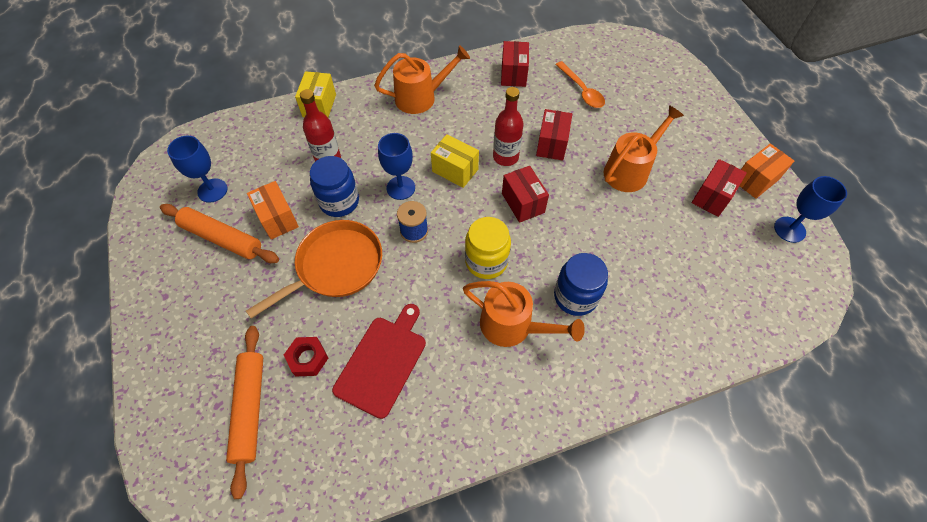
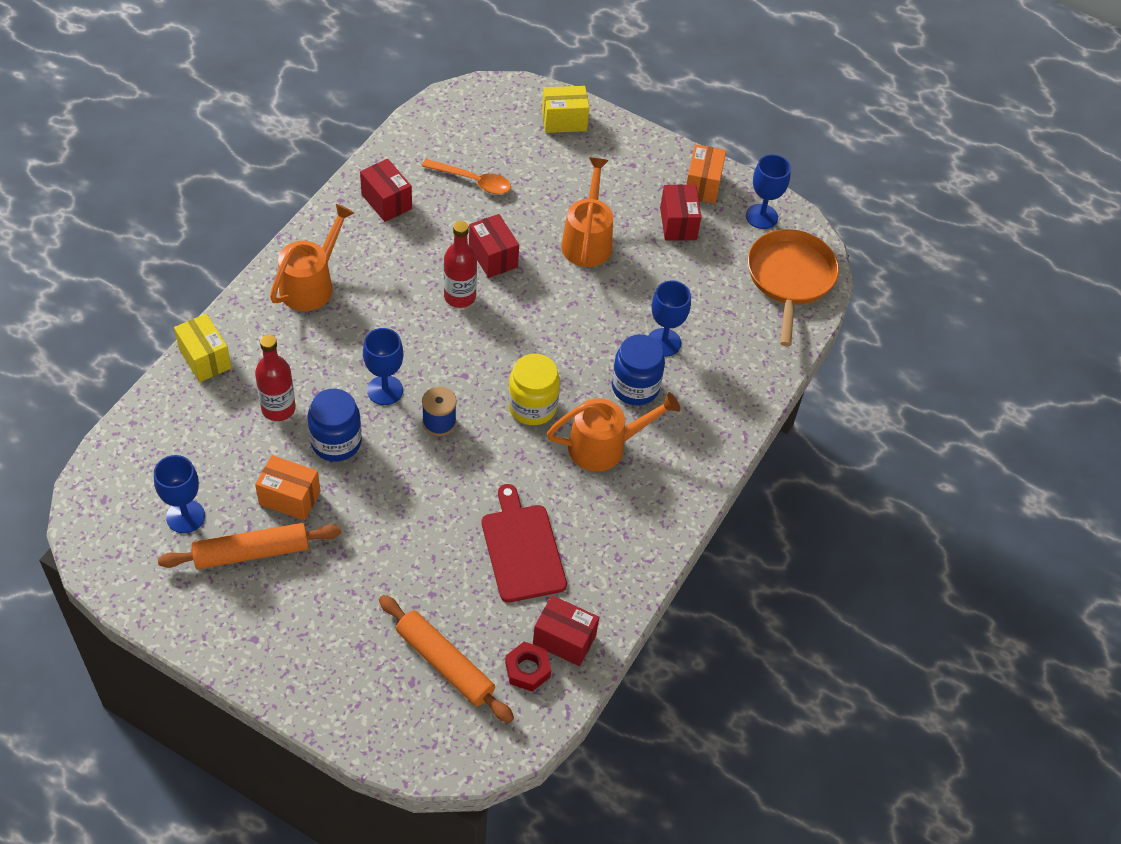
camera: 45 degrees left, 5 degrees down
(308, 358) = (453, 592): red nut -> red nut (527, 669)
(335, 266) = (396, 502): orange pan -> orange pan (790, 278)
(455, 170) = (422, 340): yellow box -> yellow box (564, 121)
(523, 203) = (517, 332): red box -> red box (564, 640)
(627, 277) = (663, 342): none -> blue goblet

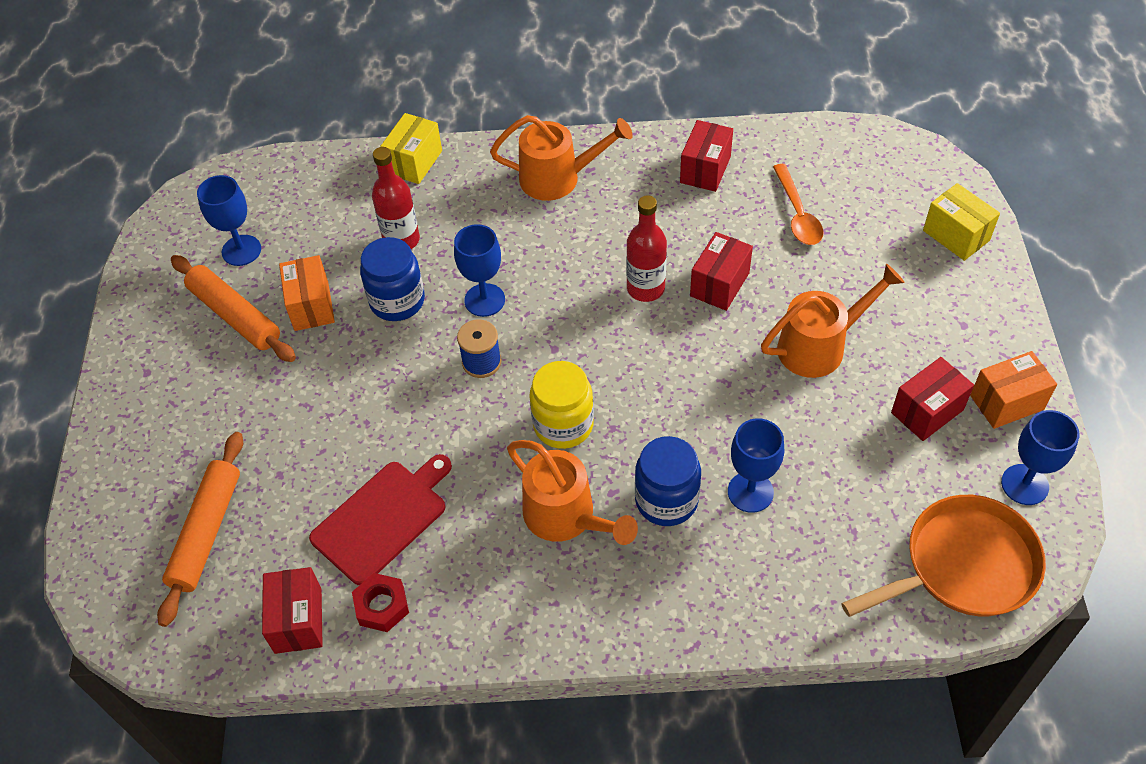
camera: 65 degrees right, 0 degrees up
(527, 669) = (242, 607): red nut -> red nut (382, 606)

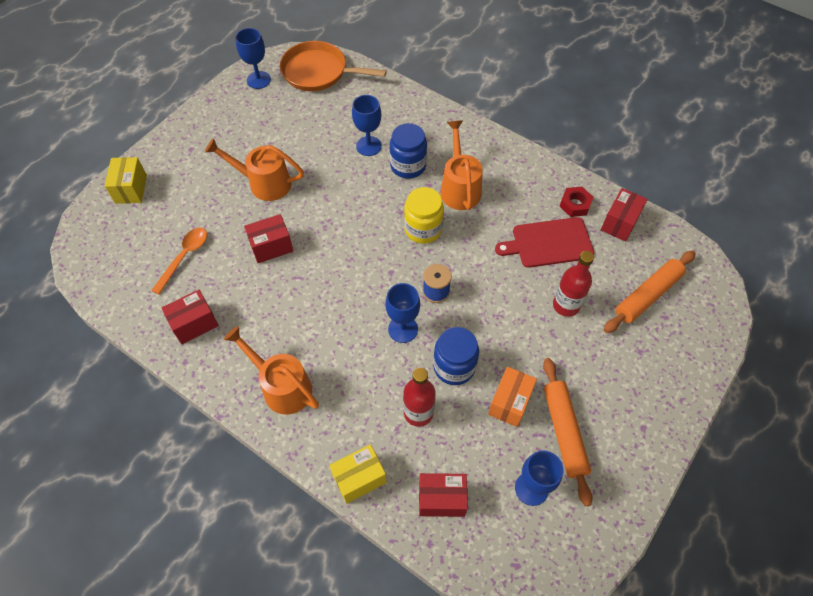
camera: 145 degrees left, 5 degrees up
(645, 288) = (310, 272): red bottle -> red bottle (566, 305)
(927, 411) = (257, 127): red box -> red box (441, 499)
(1006, 402) = (221, 109): orange box -> none

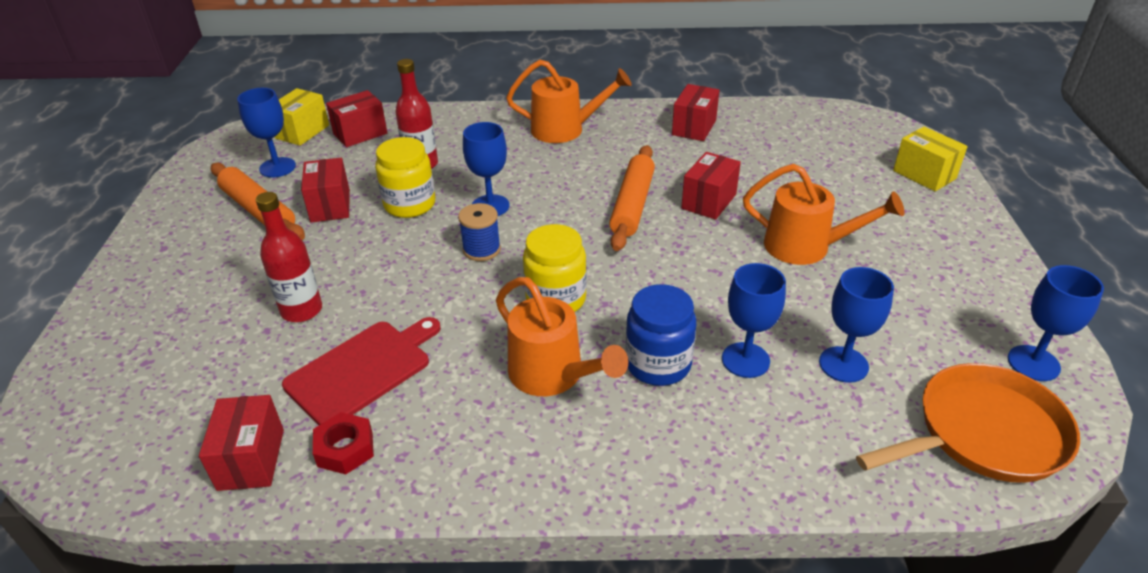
camera: 145 degrees right, 20 degrees down
(184, 257) = (777, 157): orange spoon -> none
(263, 183) = (807, 247): orange watering can -> orange watering can turned 45 degrees clockwise
(331, 121) = (843, 364): none -> blue goblet
(359, 478) = (442, 117): yellow box -> yellow box (302, 132)
(454, 366) = (410, 204): blue jar -> yellow jar
(510, 402) = (330, 206): orange box -> red box
(648, 295) = (178, 376): orange rolling pin -> orange rolling pin (632, 205)

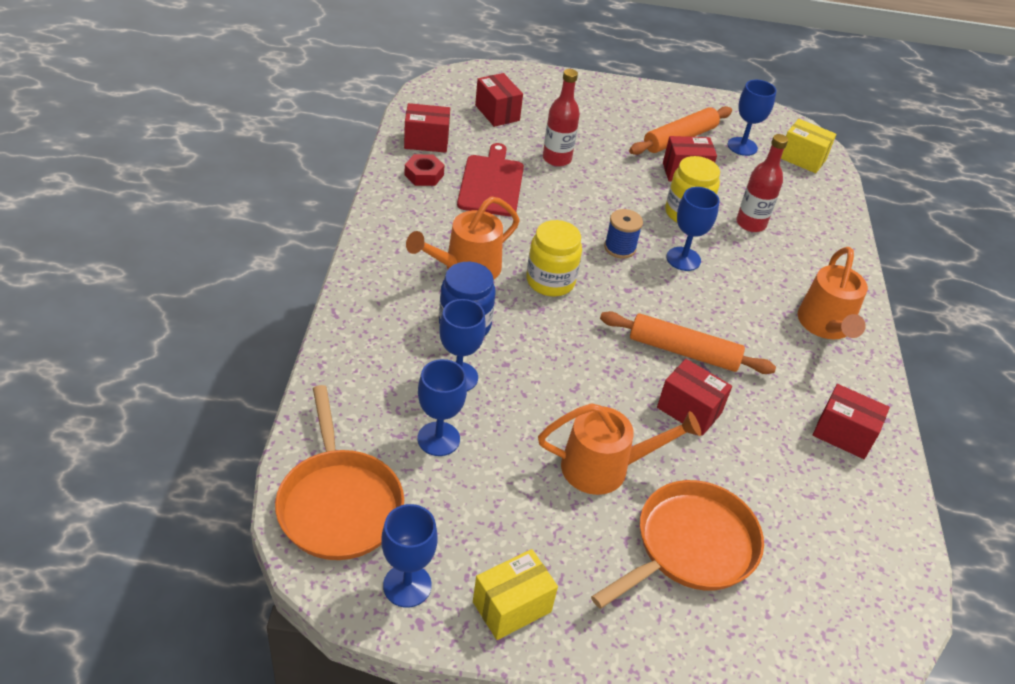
camera: 90 degrees right, 5 degrees up
(360, 134) = (802, 190): red box -> red box (497, 113)
(362, 370) = (491, 183): red cutting board -> red cutting board turned 135 degrees counterclockwise
(807, 247) = (605, 467): orange watering can -> orange watering can turned 120 degrees counterclockwise
(860, 200) = (690, 546): none -> orange pan
(924, 174) = (748, 639): yellow box -> yellow box (512, 607)

